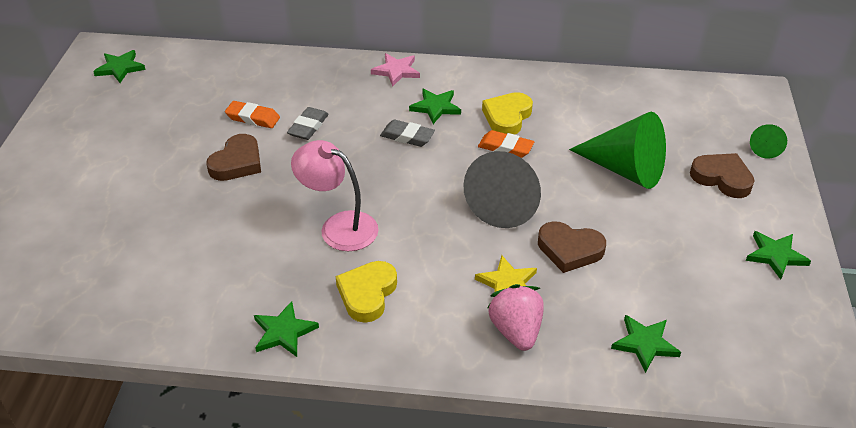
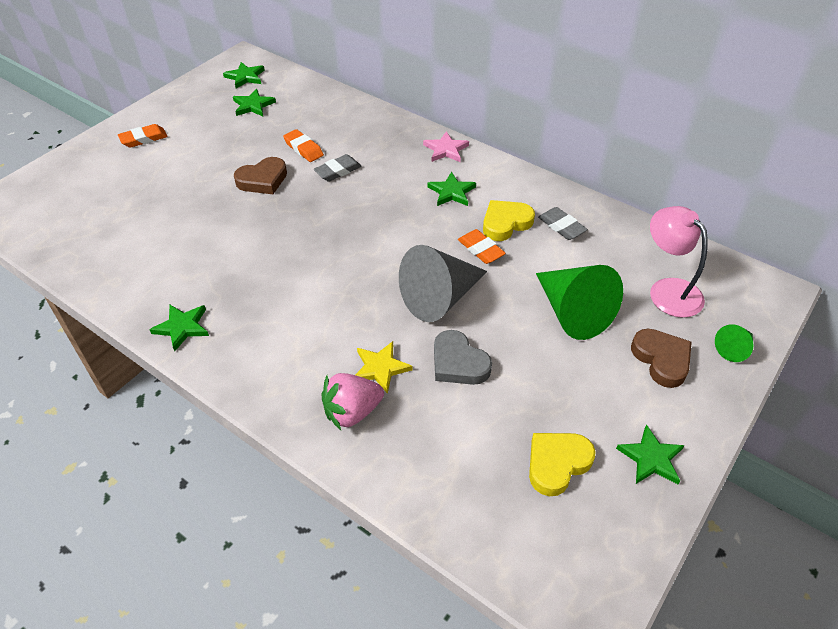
camera: 30 degrees right, 5 degrees up
(59, 169) = (144, 139): none -> orange eraser
(339, 226) = (291, 261): pink lamp -> pink lamp (668, 290)
(367, 294) = (265, 325): yellow heart -> yellow heart (557, 464)
(407, 136) = (407, 208): grey eraser -> grey eraser (561, 226)
(516, 331) = (352, 412): pink strawberry -> pink strawberry turned 135 degrees counterclockwise
(569, 250) = (458, 363): brown heart -> grey heart
(645, 344) = (451, 479): green star -> green star (253, 105)

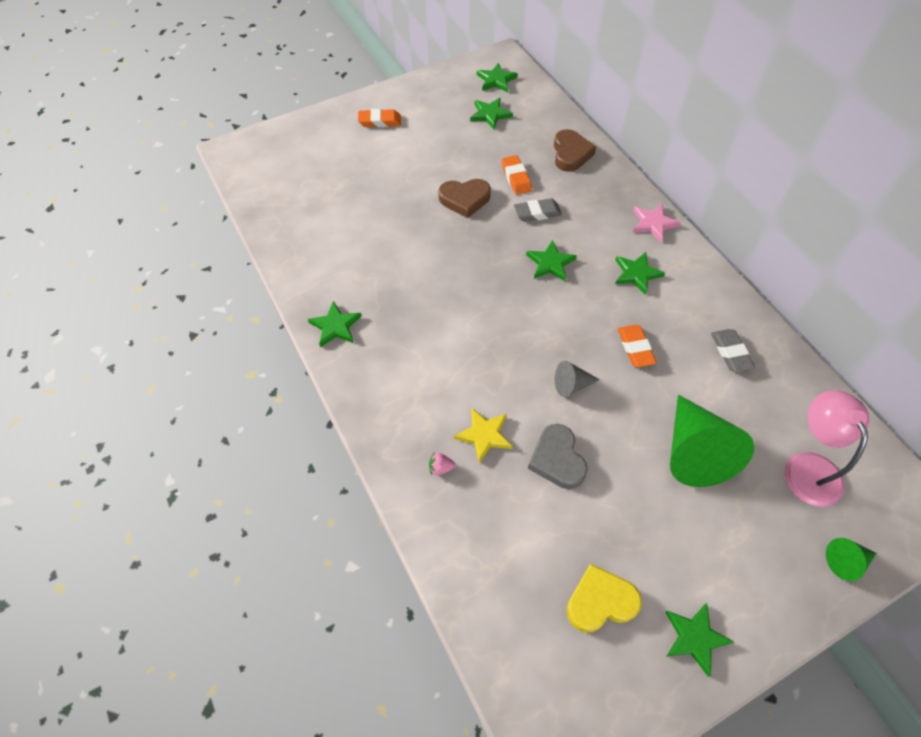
camera: 25 degrees right, 10 degrees up
(352, 412) = (440, 468): pink strawberry -> pink strawberry, size x0.45
(370, 207) = (550, 263): none -> green star
(440, 298) = (571, 385): grey cone -> grey cone, size x0.48
(505, 223) = (674, 328): yellow heart -> none
(661, 360) = (760, 540): brown heart -> brown heart (570, 154)

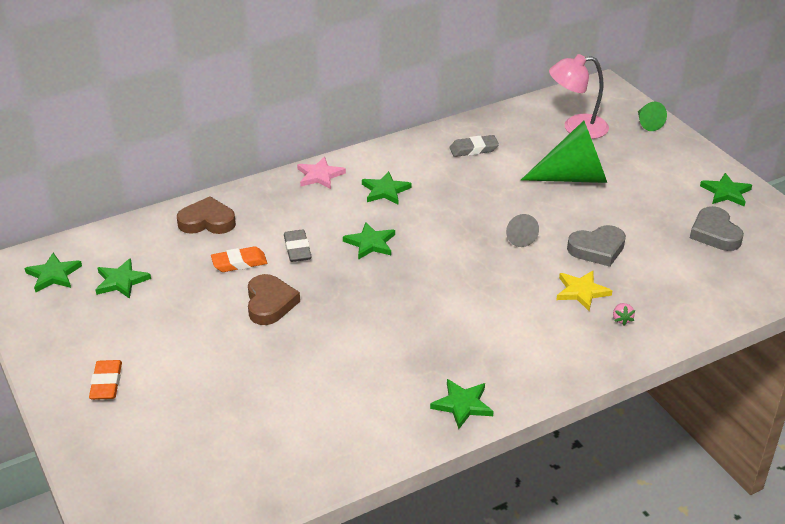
camera: 90 degrees left, 20 degrees down
(600, 601) = (715, 233): yellow heart -> grey heart
(635, 348) = (473, 198): orange eraser -> none

